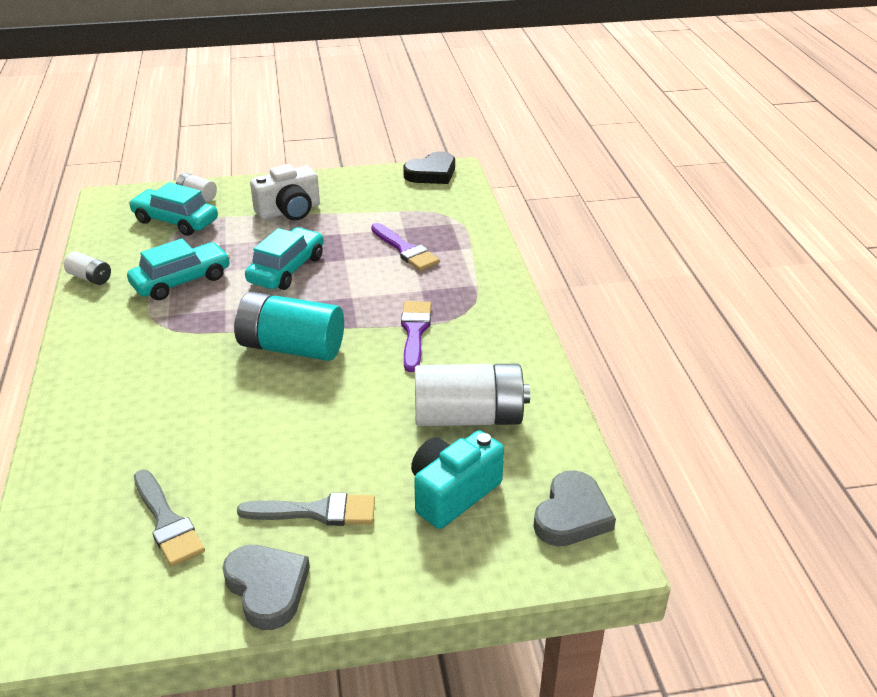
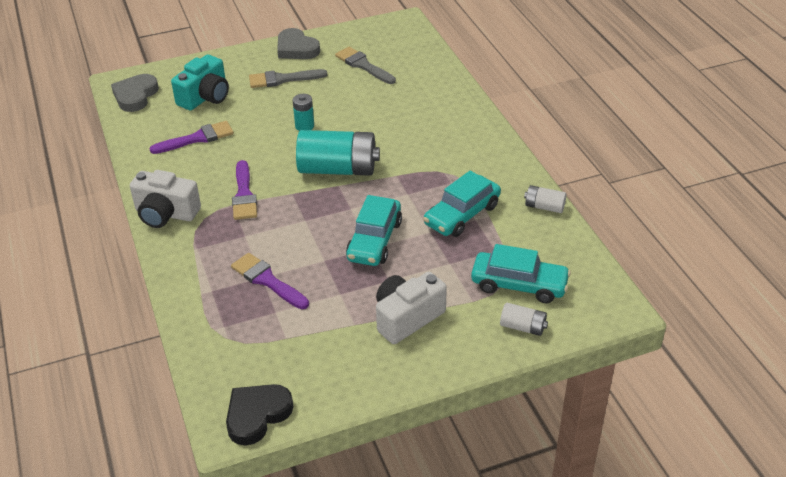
camera: 170 degrees right, 5 degrees up
(311, 415) = (304, 126): none -> turquoise battery
(468, 417) = (197, 138): white battery -> purple brush
(509, 323) = (166, 213): none -> white camera

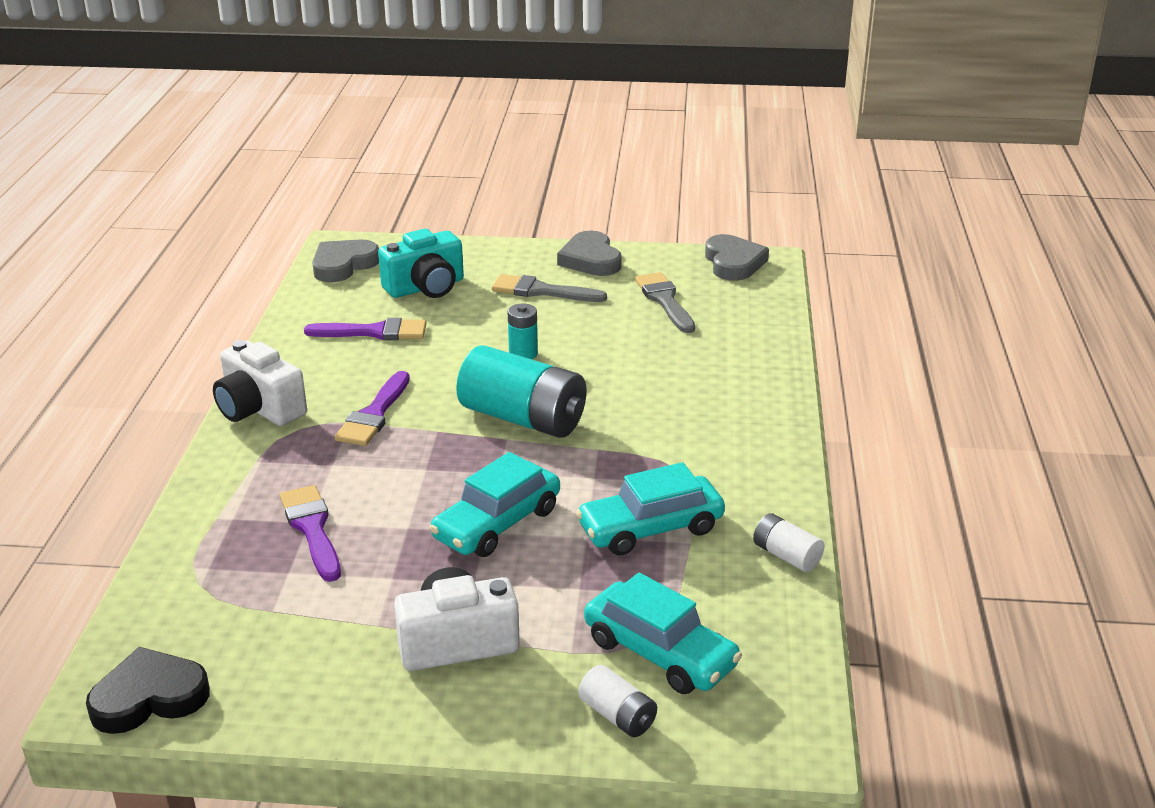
camera: 25 degrees right, 10 degrees down
(385, 28) = (733, 263): none -> grey heart

